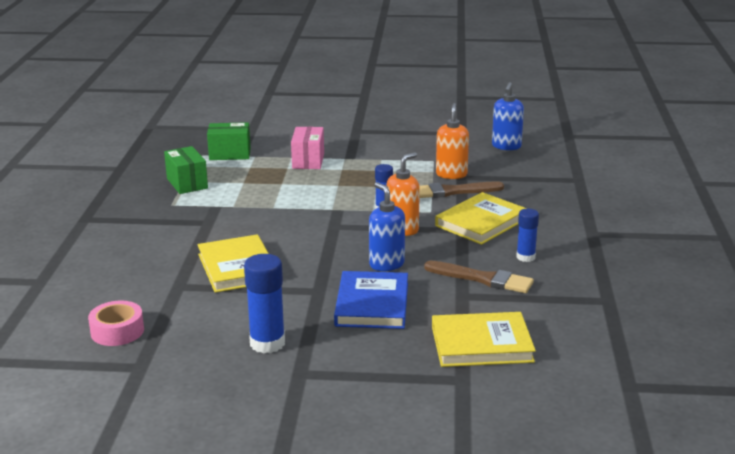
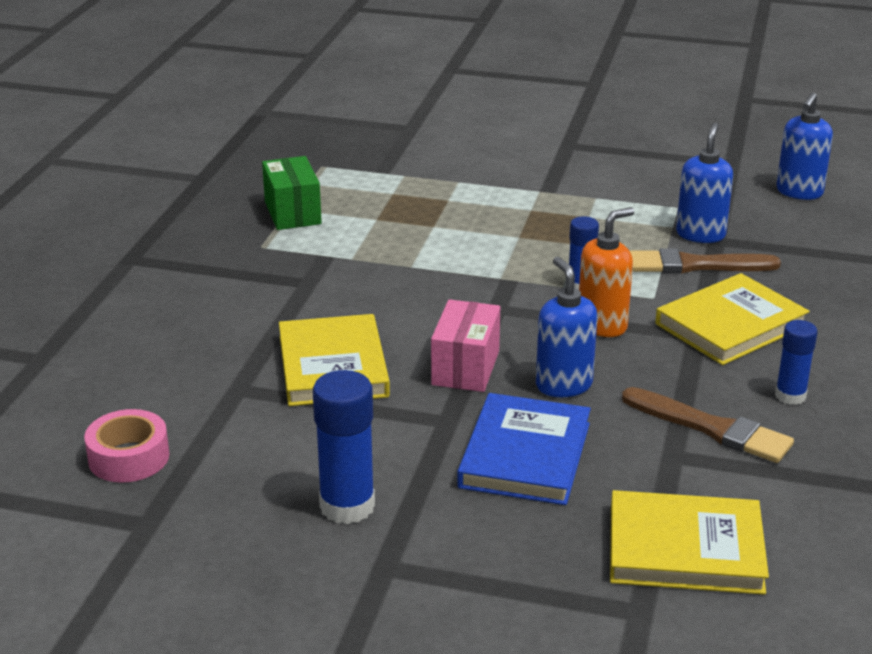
camera: 10 degrees right, 5 degrees up
(230, 154) = (367, 169): green box -> none
(308, 161) = (483, 190): pink box -> pink box (465, 368)
(451, 174) = (700, 234): orange soap dispenser -> blue soap dispenser

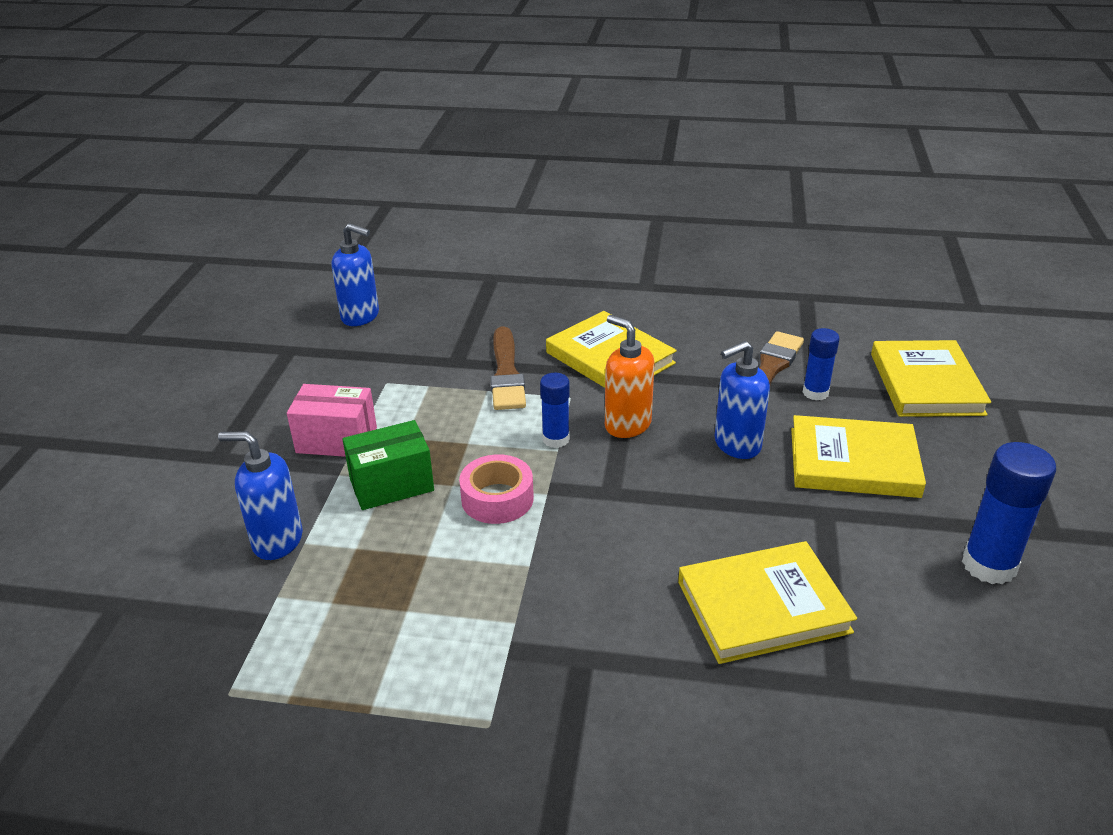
camera: 95 degrees left, 5 degrees up
(129, 457) = (1019, 765): pink tape -> pink tape (497, 499)
(292, 213) = (385, 705): green box -> green box (391, 485)
(465, 368) = (730, 506): pink box -> pink box (336, 440)
(525, 455) = (853, 462): blue book -> yellow book
(700, 234) = (445, 370): blue soap dispenser -> blue soap dispenser (277, 541)
(790, 396) = (709, 335): blue glue stick -> blue glue stick (815, 393)

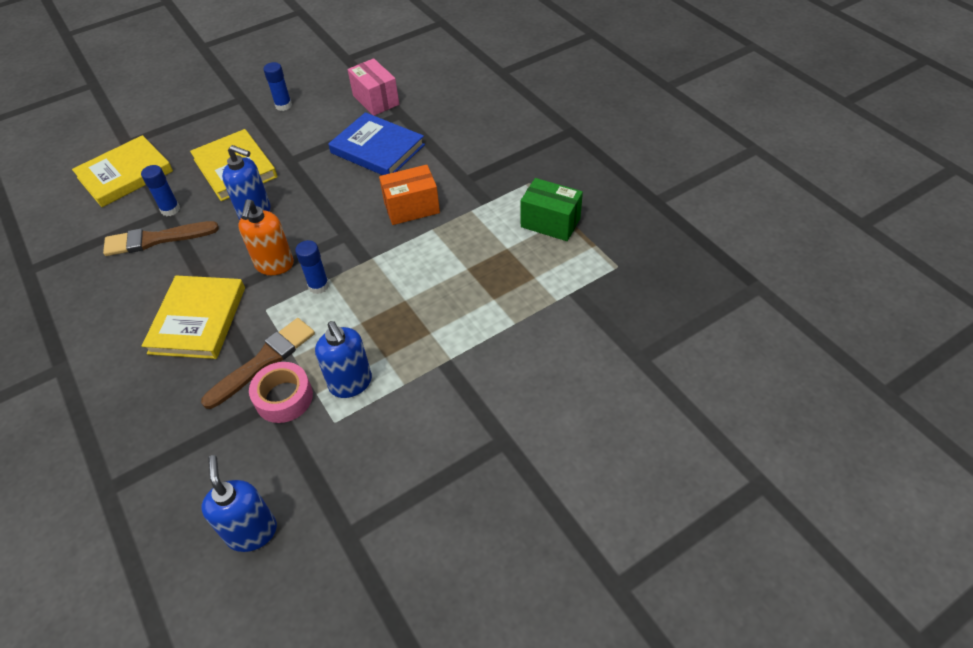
camera: 130 degrees left, 15 degrees up
(277, 541) = (527, 335): blue soap dispenser -> blue soap dispenser (351, 383)
(336, 440) = (422, 390): pink box -> pink box (376, 100)
(391, 485) = (433, 326): green box -> green box (550, 222)
(497, 499) = (397, 273): pink tape -> pink tape (284, 398)
(590, 569) = (412, 208): none -> orange box
(763, 607) = (377, 149): yellow book -> blue book
(989, 565) = (283, 106): blue glue stick -> blue glue stick, size x0.62

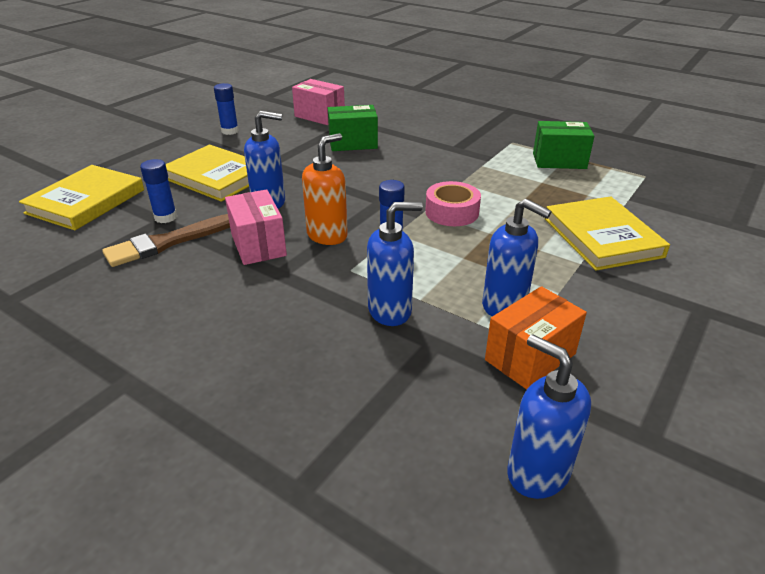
camera: 25 degrees left, 15 degrees down
(198, 320) = (278, 295): yellow book -> yellow book (602, 237)
(217, 261) = (258, 245): none -> pink box
(263, 361) = (390, 311): brown brush -> blue soap dispenser
(274, 265) = (327, 235): orange soap dispenser -> orange soap dispenser turned 120 degrees counterclockwise
(284, 398) = (445, 335): pink tape -> pink tape (452, 212)
(377, 149) = (353, 143): blue book -> green box
(412, 208) = (426, 173): orange box -> orange box (530, 357)

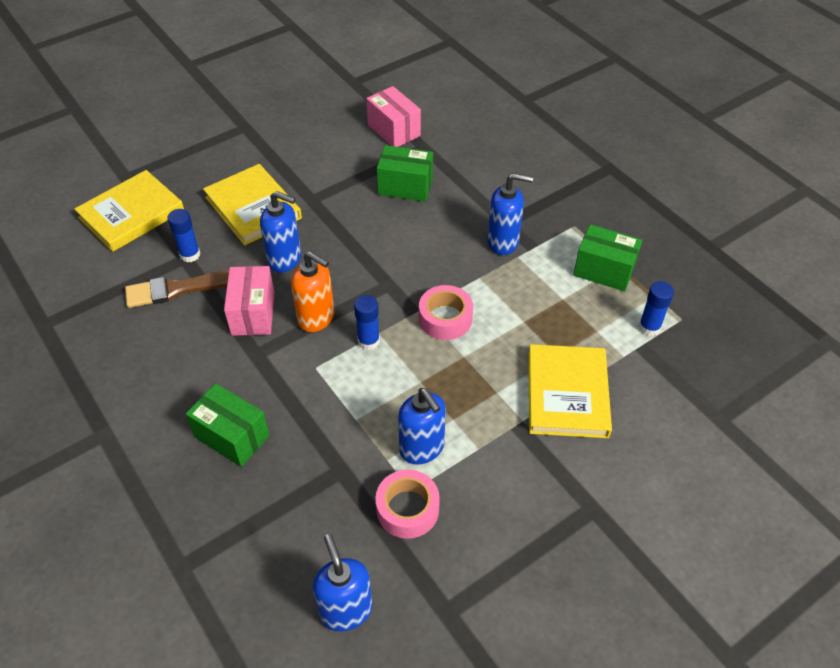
camera: 20 degrees right, 15 degrees up
(230, 131) = (293, 136): blue glue stick -> blue glue stick (649, 327)
(292, 345) = (232, 436): none -> green box
(327, 235) = (316, 318): orange soap dispenser -> orange soap dispenser turned 60 degrees clockwise
(390, 311) = (324, 425): blue soap dispenser -> blue soap dispenser (503, 242)
(530, 357) = (407, 509): orange box -> pink tape

